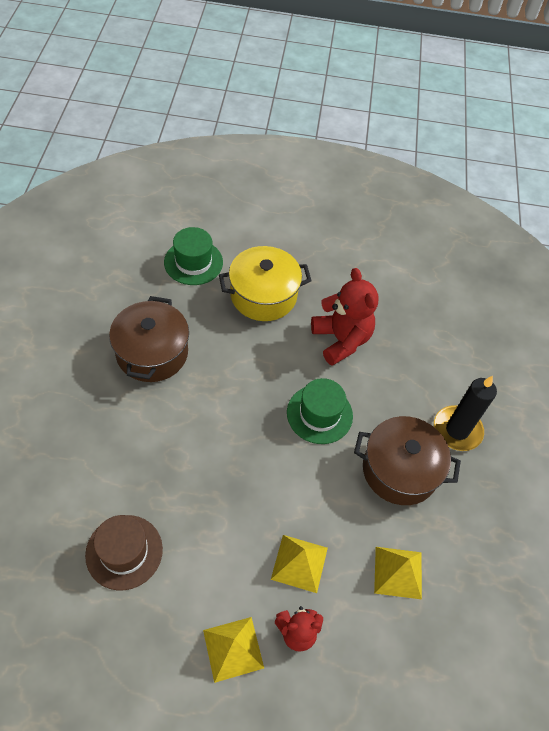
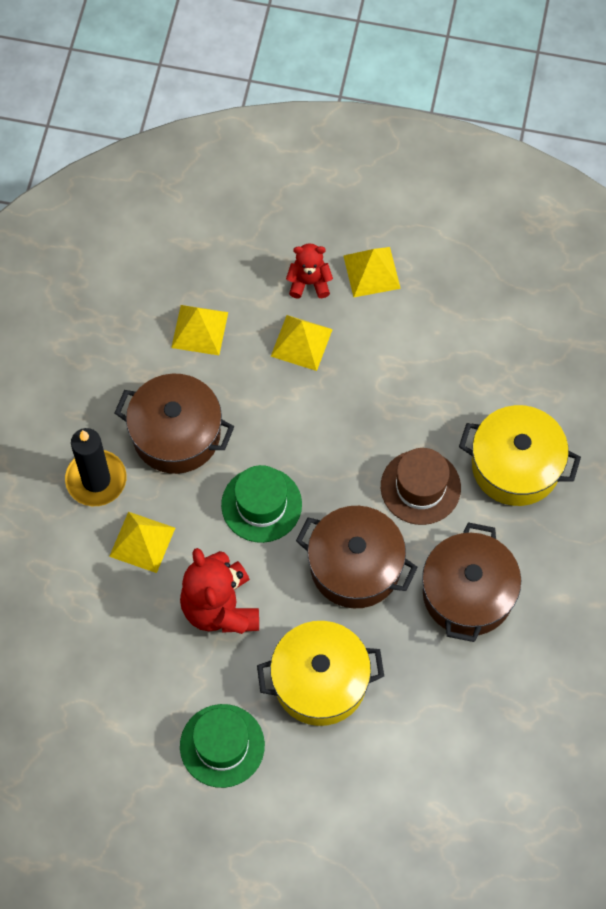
camera: 170 degrees left, 10 degrees up
(102, 452) = (515, 466): none -> yellow pot
(124, 552) = (482, 360): brown hat -> brown hat (420, 487)
(193, 262) = (418, 741): green hat -> green hat (222, 745)
(240, 370) = (355, 566): none -> brown pot
(409, 384) = (142, 542): none -> yellow pyramid

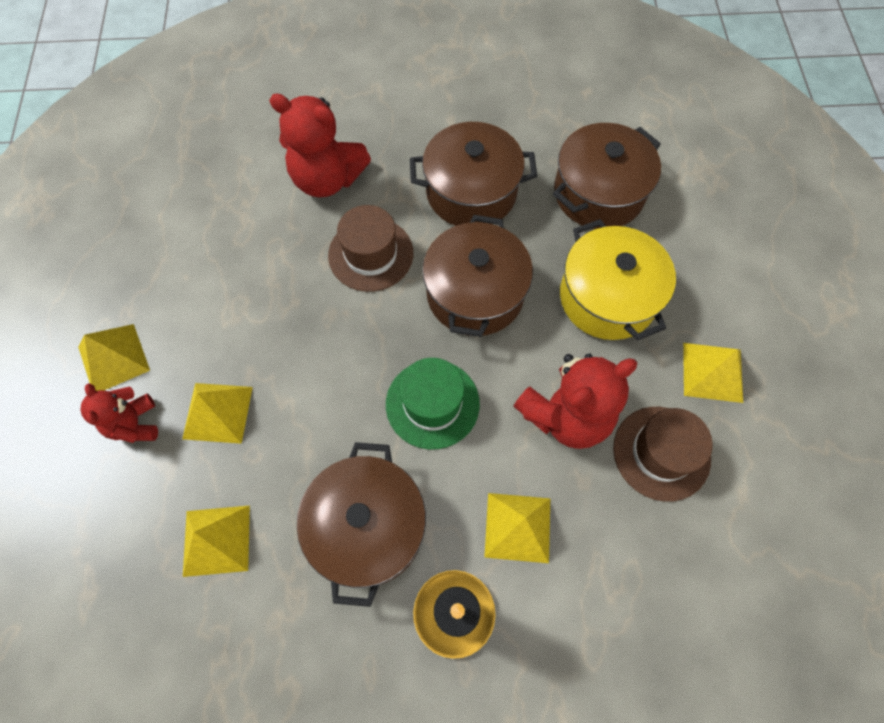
camera: 105 degrees left, 0 degrees up
(165, 673) = (661, 453): none -> brown hat
(222, 745) = (712, 372): green hat -> yellow pyramid
(437, 714) = (598, 193): none -> brown pot
(515, 466) = (327, 179): yellow pot -> red teddy bear

